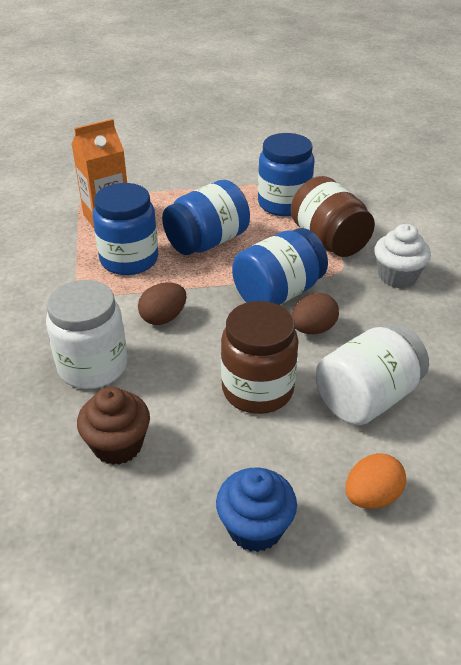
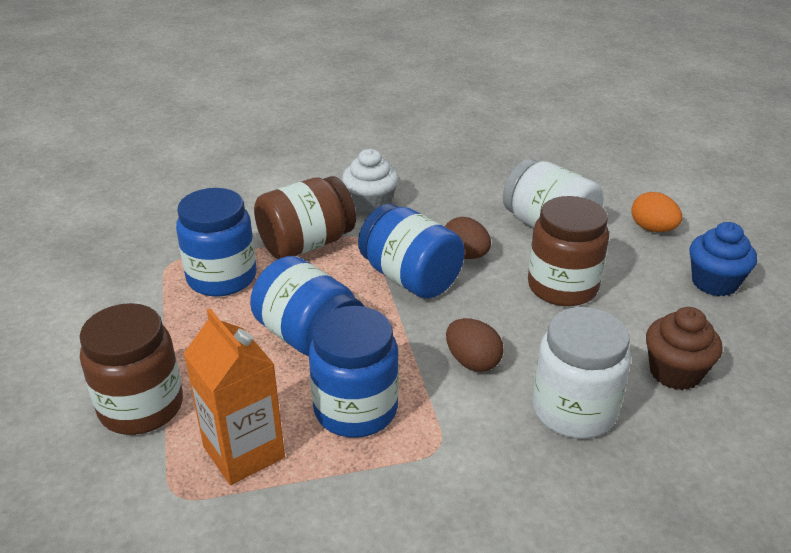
camera: 95 degrees left, 5 degrees down
(156, 183) = (141, 407): none -> brown jar

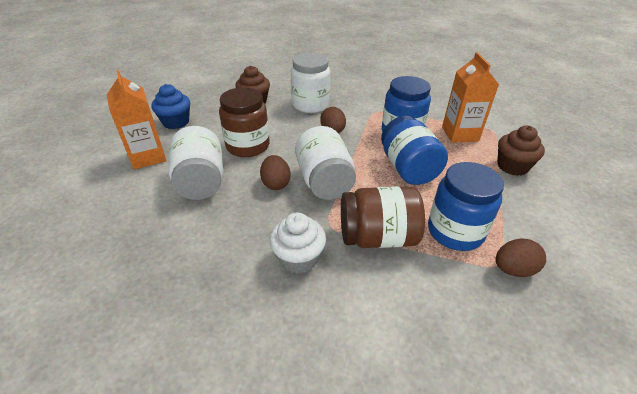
camera: 150 degrees left, 5 degrees up
(141, 407) = (512, 166): brown jar -> brown cupcake
(154, 263) = (513, 269): none -> brown egg
(410, 278) = (324, 182): blue jar -> white jar
(652, 229) = (148, 157): orange egg -> orange carton

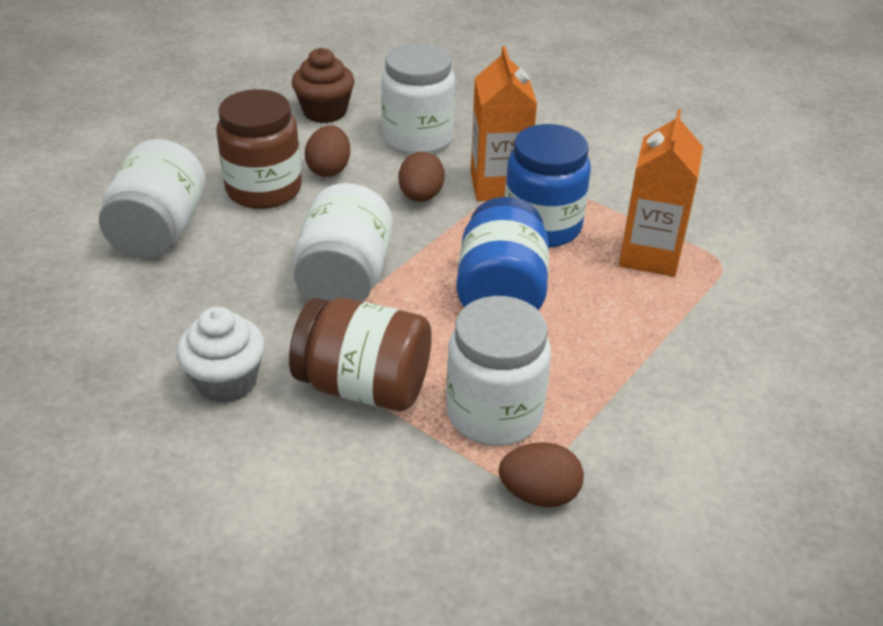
camera: 20 degrees right, 0 degrees up
(148, 157) = (105, 172): orange carton -> orange carton (498, 185)
(176, 122) = (178, 122): blue cupcake -> none
(276, 183) = (267, 262): brown egg -> brown egg (329, 169)
(455, 231) = (494, 413): blue jar -> white jar
(512, 166) = (695, 337): brown cupcake -> none

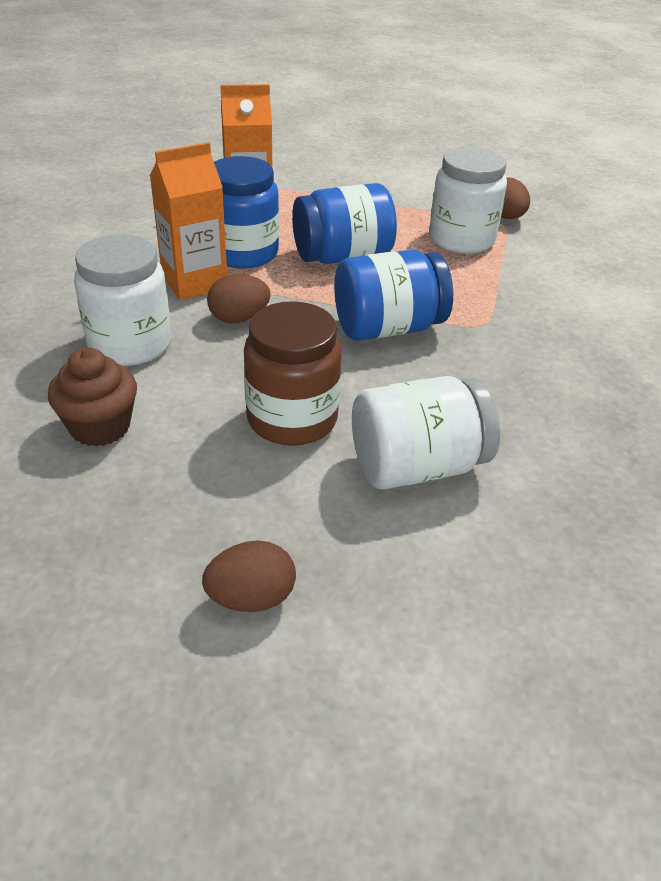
camera: 115 degrees left, 0 degrees up
(226, 381) = (551, 348): white cupcake -> none
(329, 169) = (226, 386): brown egg -> brown egg (251, 598)
(344, 279) = (388, 328): white jar -> blue jar
(364, 385) = (490, 289): brown jar -> none

